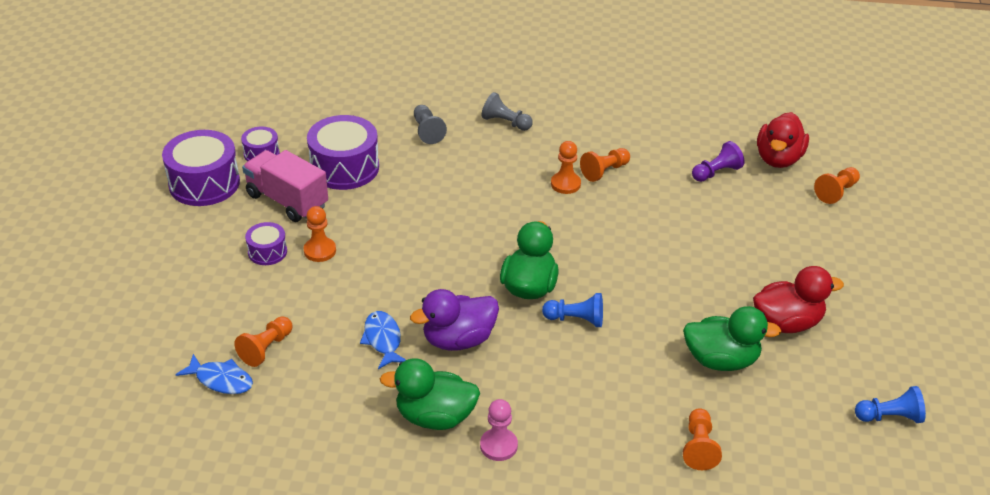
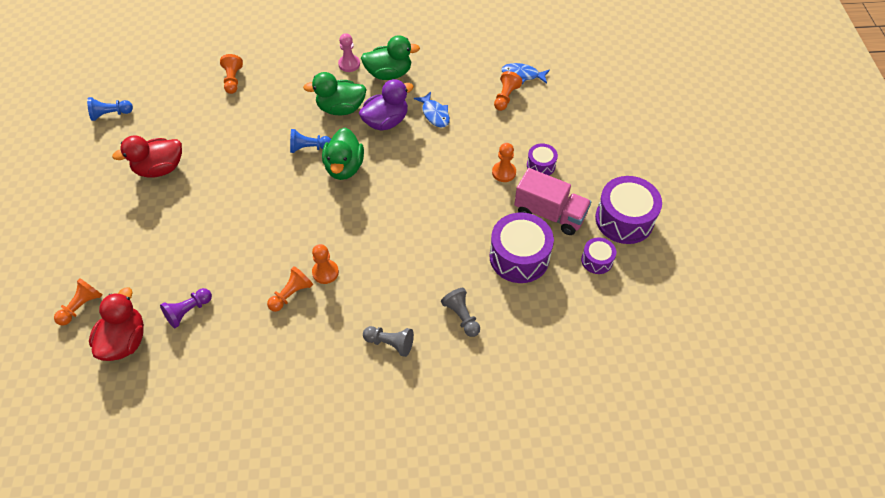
camera: 170 degrees right, 15 degrees up
(721, 360) = (211, 134): green duck -> green duck (341, 108)

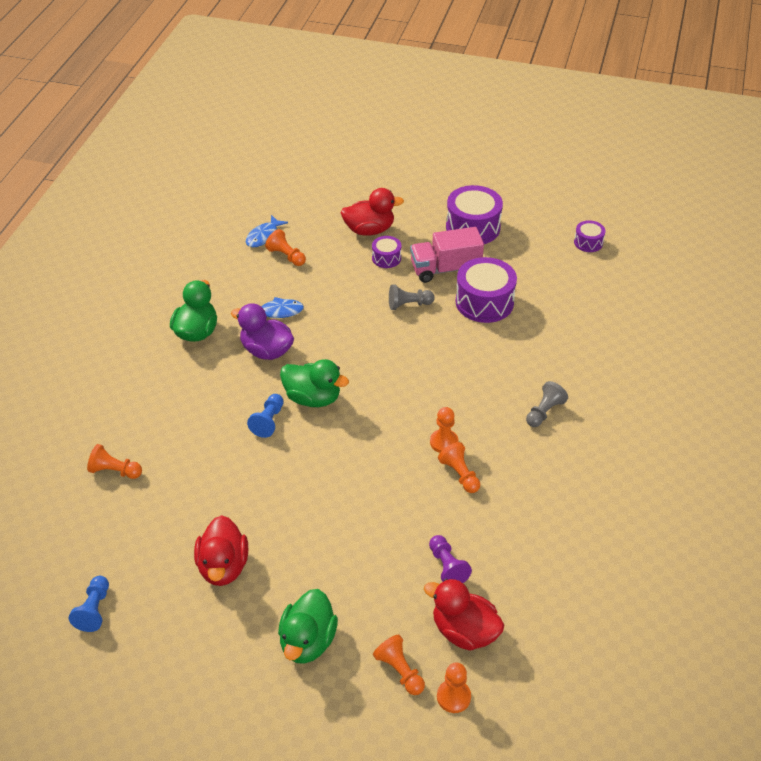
camera: 70 degrees left, 10 degrees down
(341, 108) = (225, 382): green duck -> green duck (307, 641)
(349, 64) = (159, 361): pink pawn -> none
(386, 121) = (266, 351): purple duck -> purple duck turned 45 degrees counterclockwise
(461, 316) = (533, 356): grey pawn -> grey pawn (408, 304)
(504, 172) = (382, 284): orange pawn -> orange pawn (453, 697)
(550, 214) = (445, 269): pink truck -> pink truck turned 150 degrees counterclockwise
(573, 142) = (369, 230): none -> red duck
(596, 260) = (508, 257): purple drum -> purple drum (588, 242)

